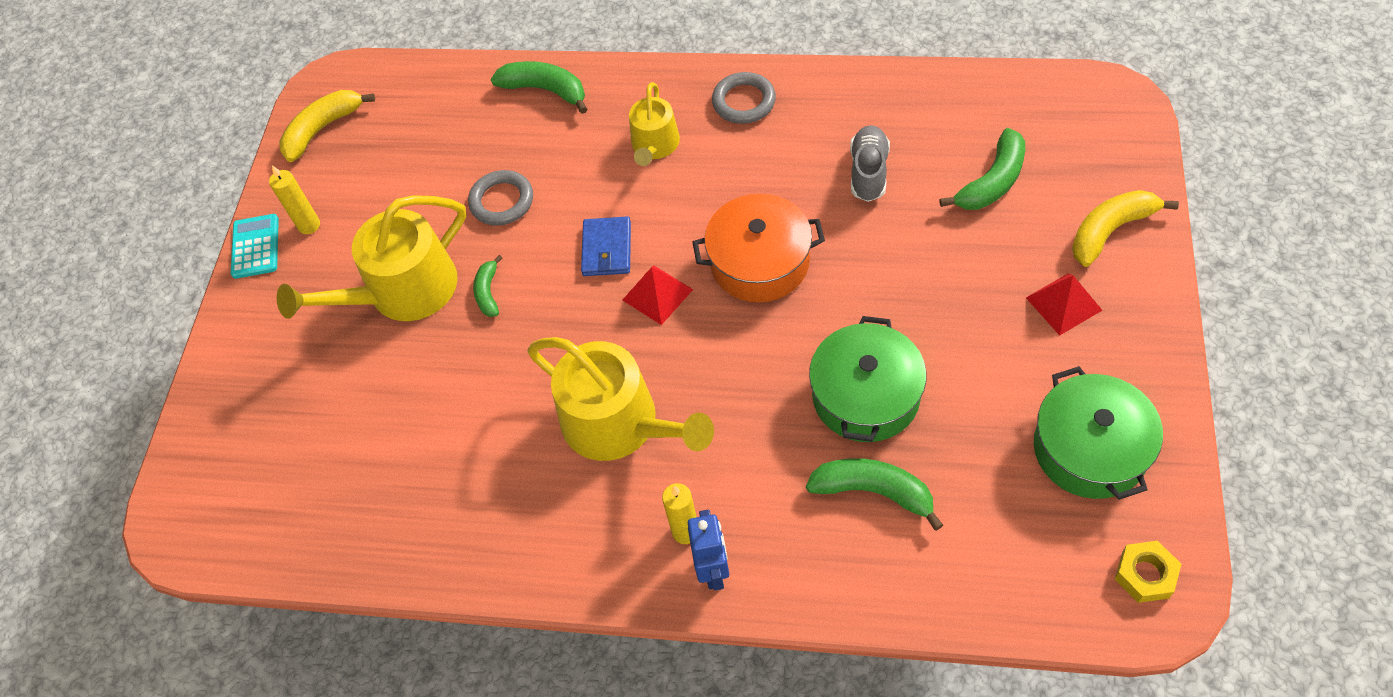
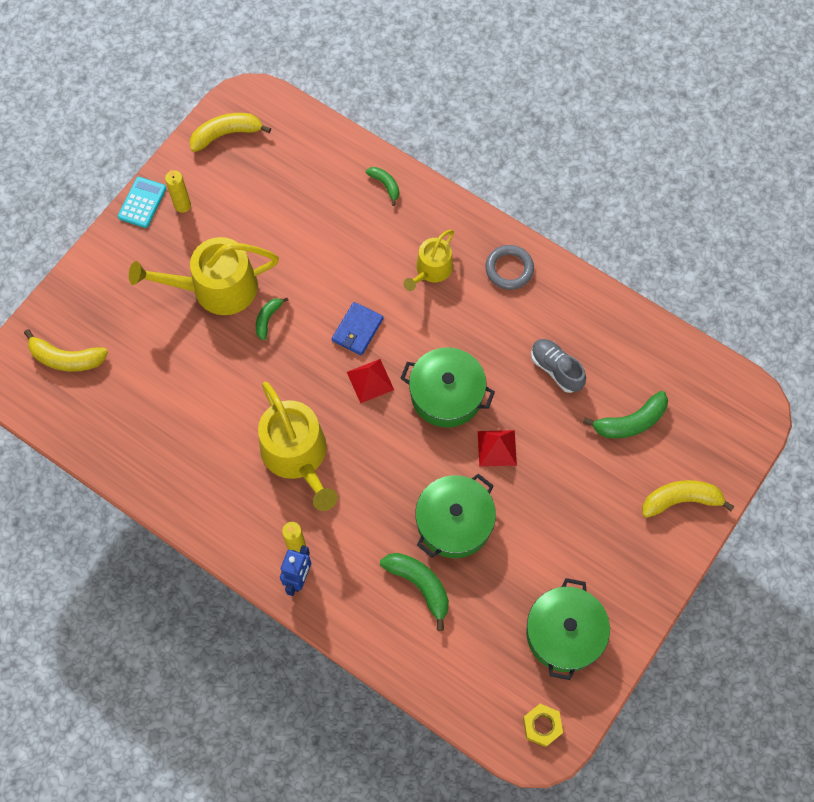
camera: 20 degrees right, 10 degrees up
(247, 469) = (66, 358): none -> yellow banana
(502, 201) = (311, 256): grey ring -> none
(545, 90) = (385, 185): green banana -> green banana, size x0.59
(759, 262) = (446, 394): orange pot -> green pot
(868, 172) = (556, 369): grey shoe -> grey shoe turned 75 degrees counterclockwise
(1063, 303) = (615, 532): red pyramid -> red pyramid (497, 448)

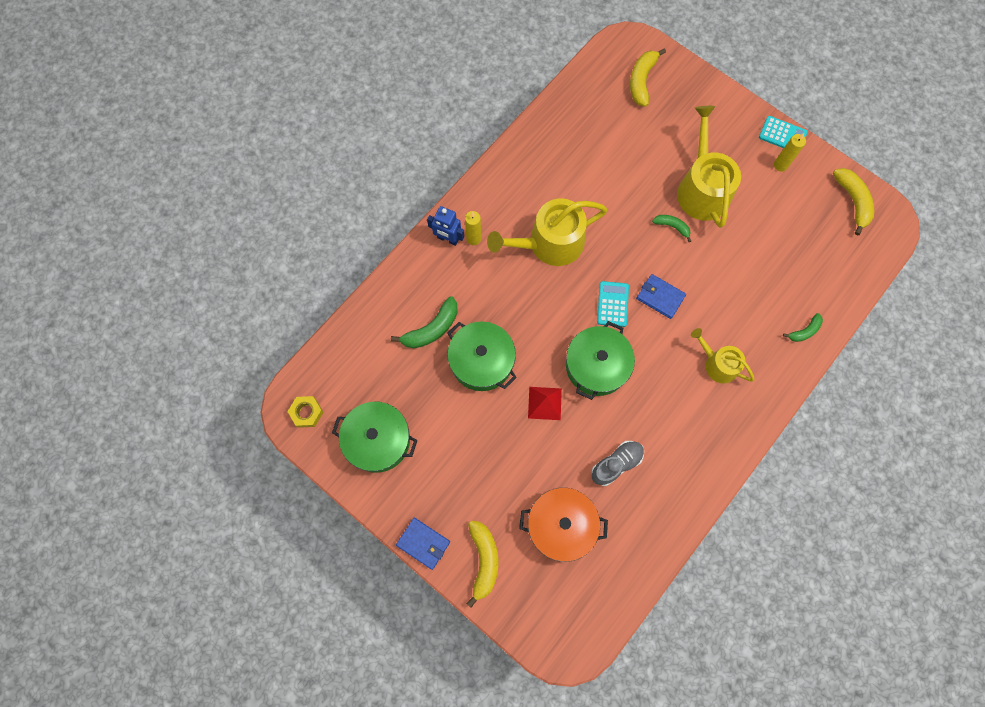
camera: 95 degrees right, 5 degrees up
(370, 380) = (612, 304): red pyramid -> turquoise calculator
(509, 269) = (718, 433): grey ring -> none
(630, 422) = (561, 525): green banana -> orange pot
(673, 567) = (423, 543): none -> blue wallet

